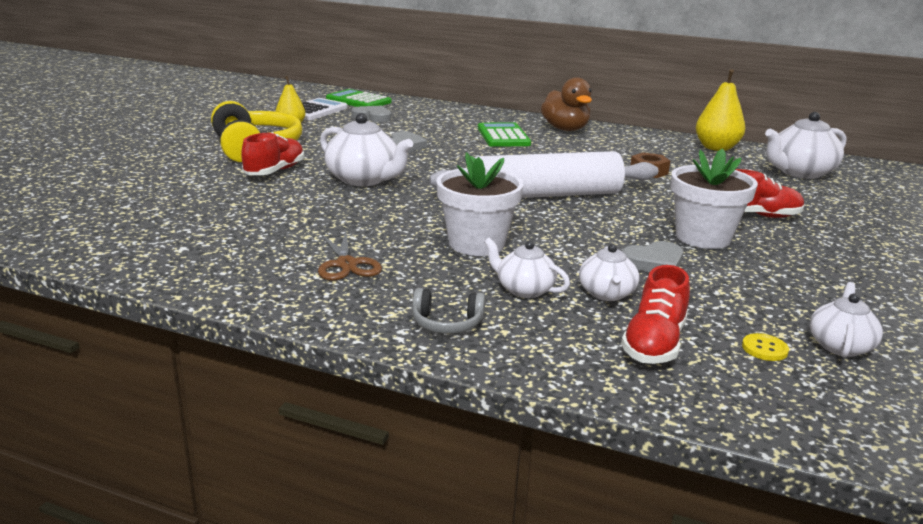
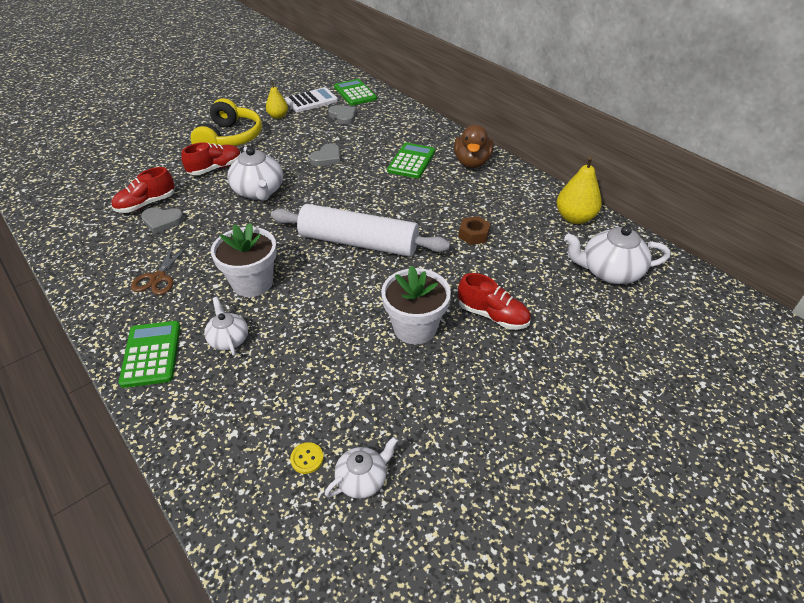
camera: 30 degrees right, 20 degrees up
(447, 323) = (151, 354): grey headphones -> green calculator
(607, 294) = (273, 363): white teapot -> none
(654, 262) = (344, 342): grey heart -> grey heart (162, 221)
(654, 343) = (244, 422): red shoe -> red shoe (146, 204)

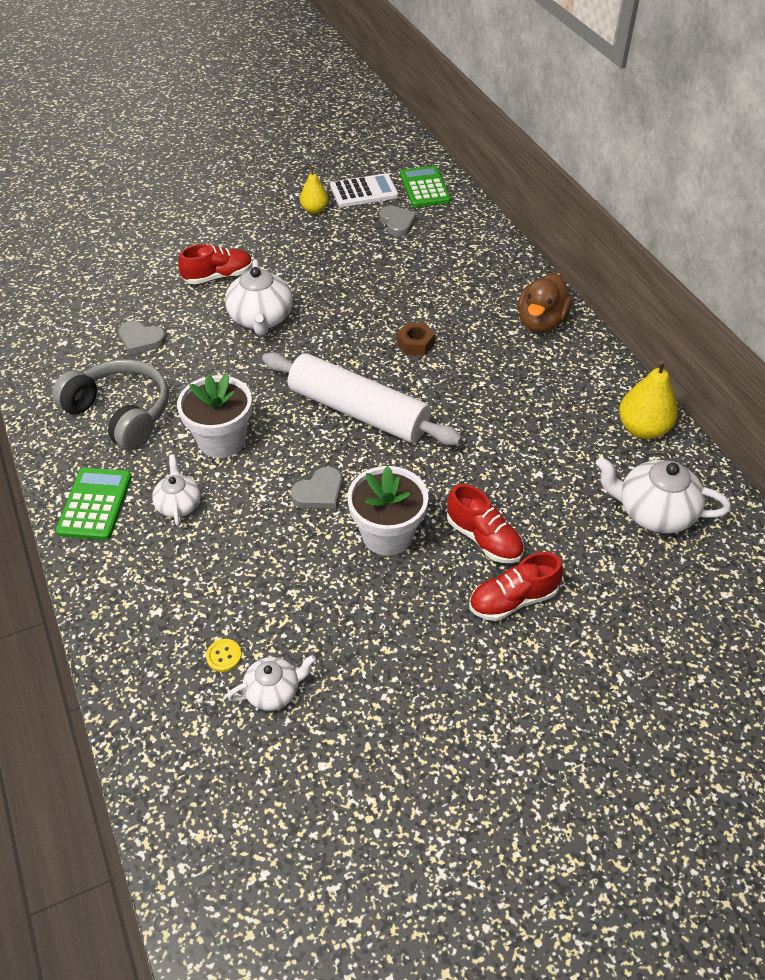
camera: 15 degrees right, 5 degrees up
(146, 204) = (128, 313): red shoe -> red shoe (513, 600)
(158, 278) = (121, 413): brown scissors -> grey headphones
(230, 138) = (246, 235): yellow headphones -> none
(327, 158) = (357, 284): grey heart -> grey heart (319, 492)
(411, 161) = (462, 307): green calculator -> none
(474, 235) = (502, 428): brown nut -> brown nut (415, 344)

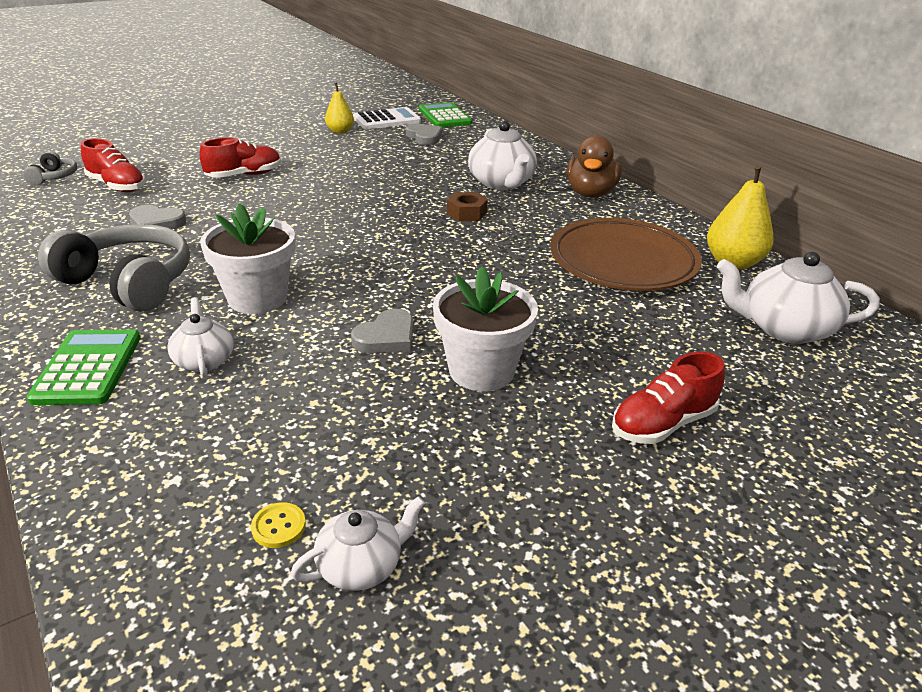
camera: 10 degrees left, 15 degrees down
(51, 269) = (54, 177): none -> grey headphones
(261, 319) = (294, 202): white teapot -> white teapot (501, 183)
(358, 411) = (418, 266): white rolling pin -> none
(483, 538) = (601, 366): red shoe -> red shoe (117, 186)
(541, 420) = (623, 262): none -> brown plate

